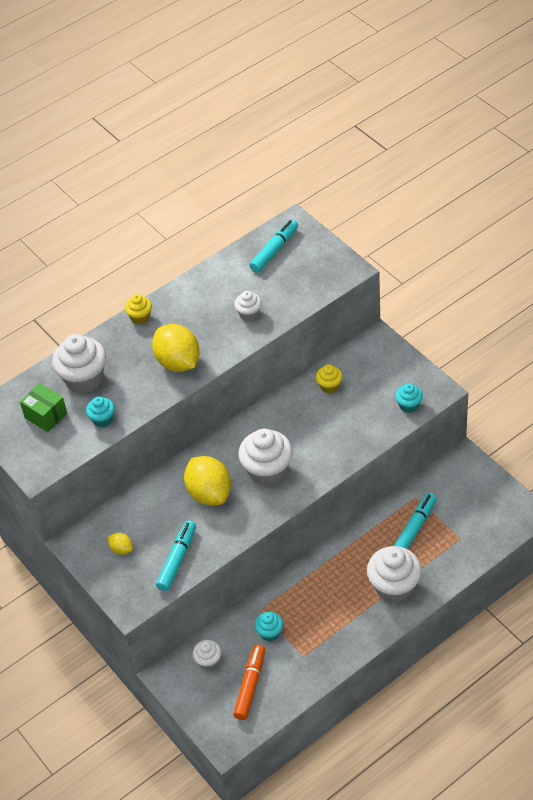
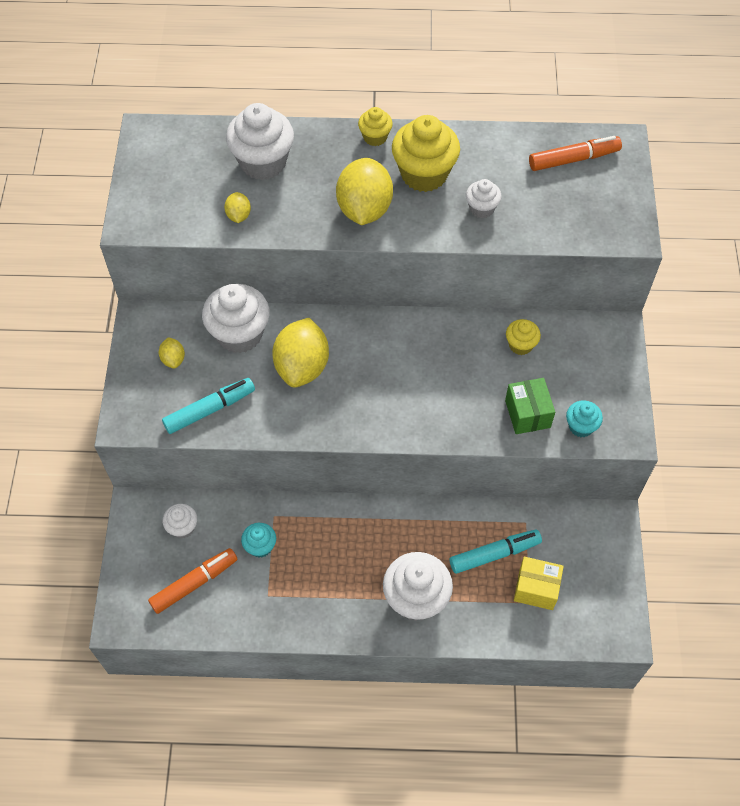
camera: 35 degrees right, 10 degrees up
(46, 415) = (194, 173): green box -> green box (527, 414)
(102, 419) = (238, 215): turquoise cupcake -> yellow lemon
(193, 318) = (424, 174): none -> yellow cupcake
(267, 471) = (376, 387): white cupcake -> white cupcake (239, 334)
(274, 250) = (573, 159): turquoise marker -> orange marker
(457, 527) = (536, 589): none -> yellow box

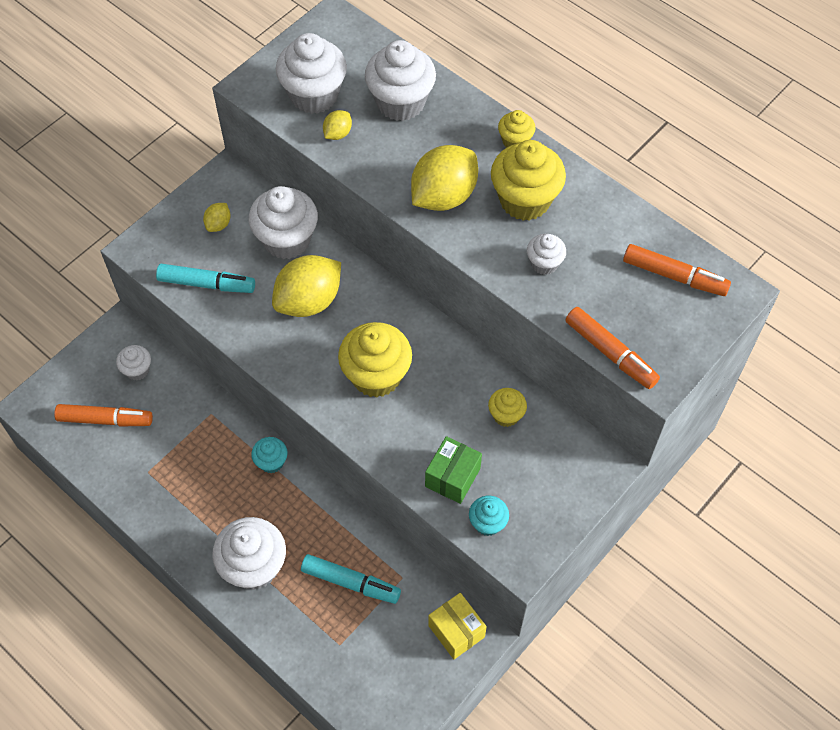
camera: 40 degrees right, 0 degrees up
(190, 199) = (314, 95): none -> white cupcake
(260, 546) = (178, 429): turquoise cupcake -> turquoise cupcake (271, 462)
(405, 384) = (376, 375): none -> yellow cupcake
(536, 589) = (356, 638): yellow box -> yellow box (456, 631)
(585, 239) = (610, 353): none -> orange marker

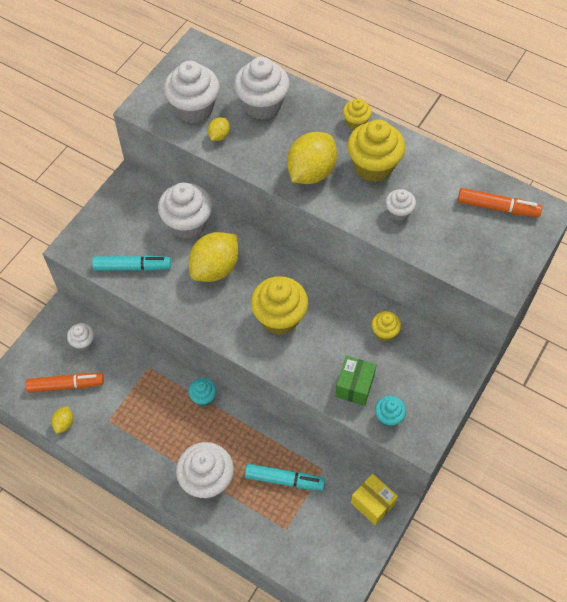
camera: 10 degrees left, 0 degrees up
(218, 224) = (132, 219): yellow lemon -> yellow lemon (64, 423)
(610, 353) = (463, 273): orange marker -> none

